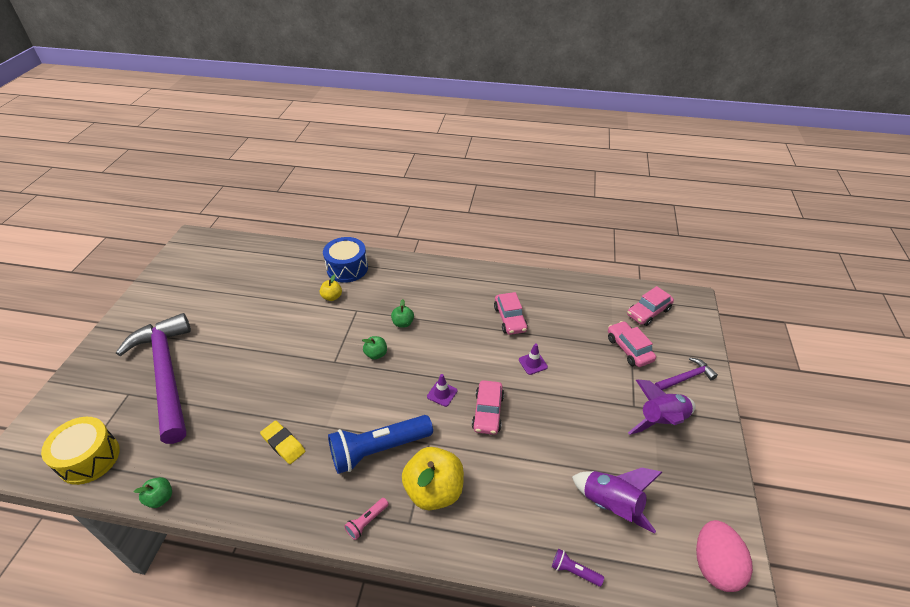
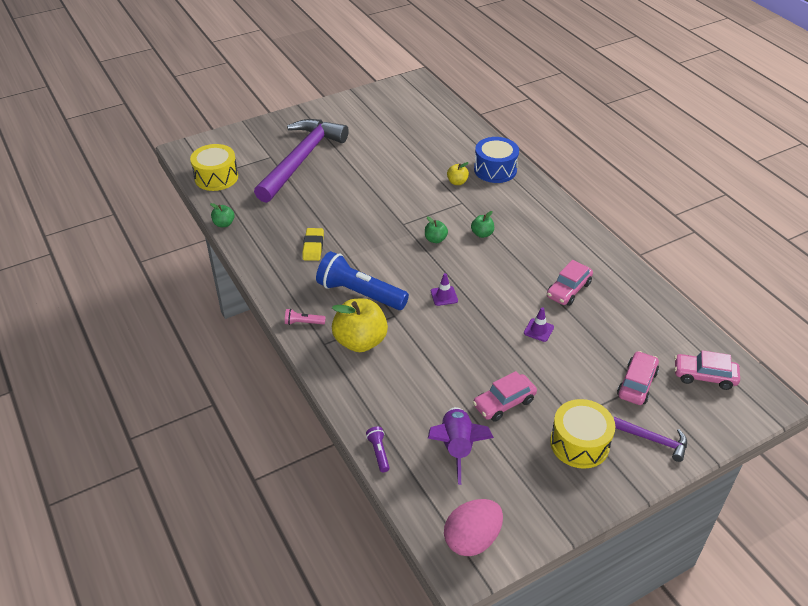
camera: 50 degrees right, 0 degrees up
(488, 412) = (458, 331): pink car -> pink car (504, 403)
(661, 421) = (579, 443): purple rocket -> yellow drum

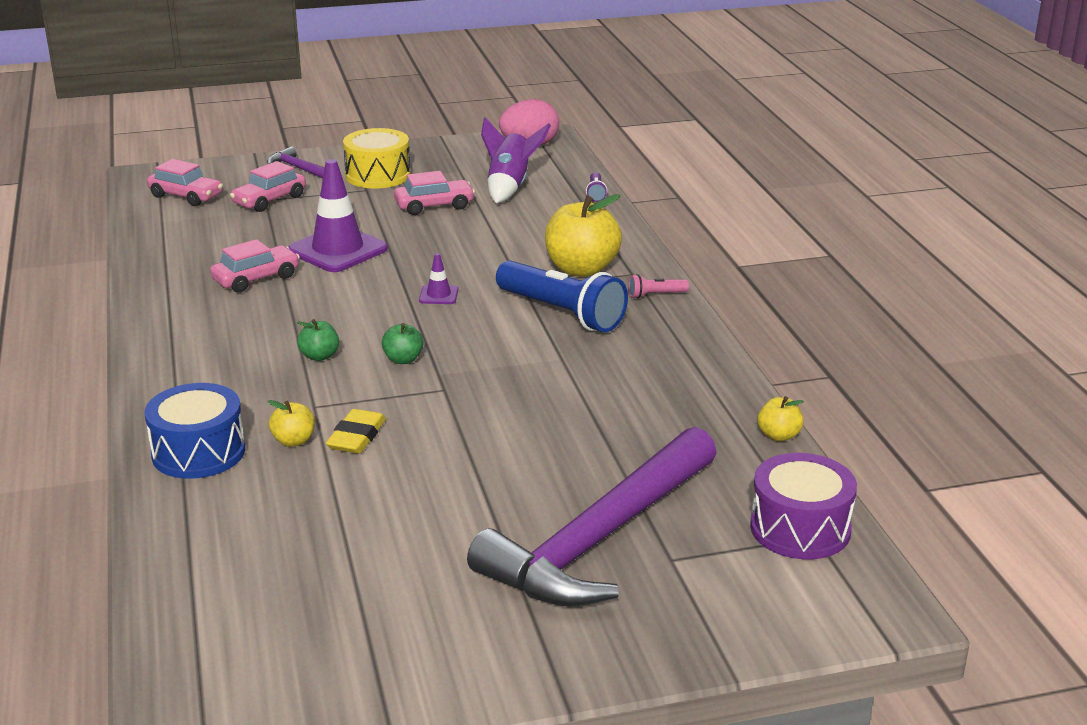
camera: 165 degrees left, 15 degrees down
(216, 177) = (800, 528): yellow drum -> purple drum
(224, 224) = (779, 435): green apple -> yellow apple
(303, 323) = (656, 295): pink flashlight -> pink flashlight turned 150 degrees clockwise
(313, 247) = (617, 378): yellow eraser -> yellow eraser (356, 437)
(538, 330) = (338, 250): purple traffic cone -> purple traffic cone, size x2.22

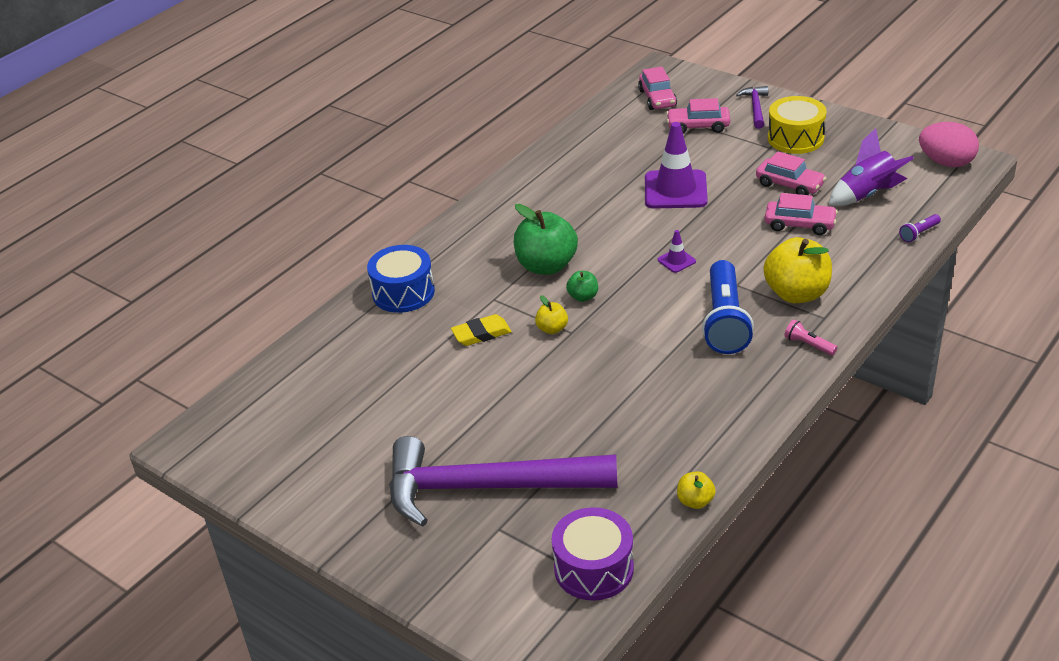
camera: 55 degrees right, 10 degrees up
(256, 278) = (599, 187): pink car -> pink car (799, 224)
(294, 441) = (451, 315): yellow apple -> yellow apple (552, 329)
(319, 356) = (546, 266): green apple -> green apple, size x2.07

